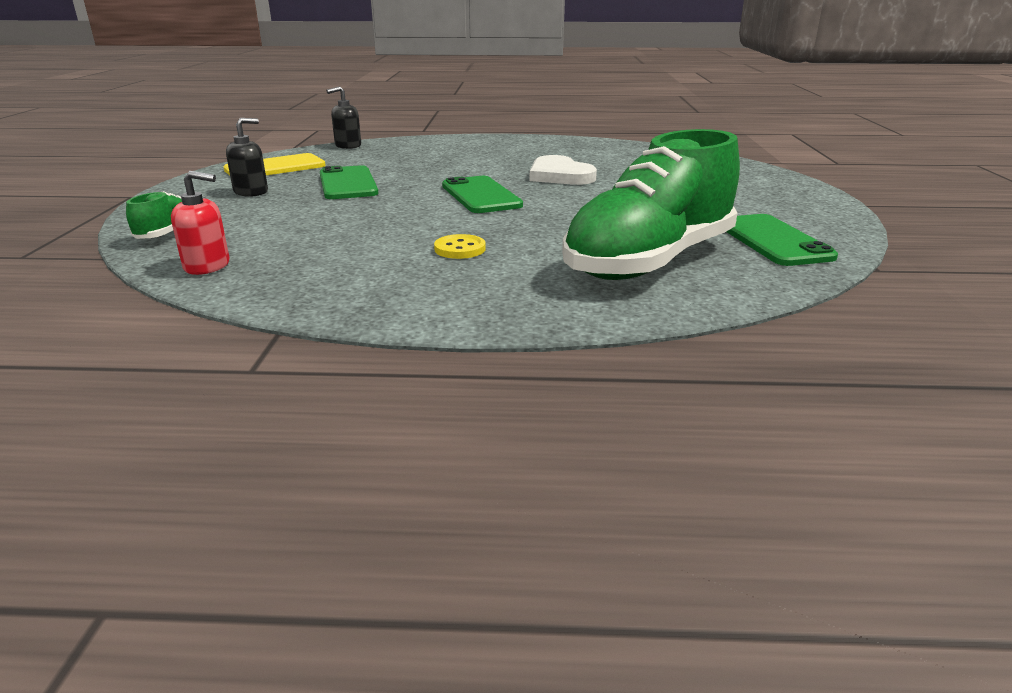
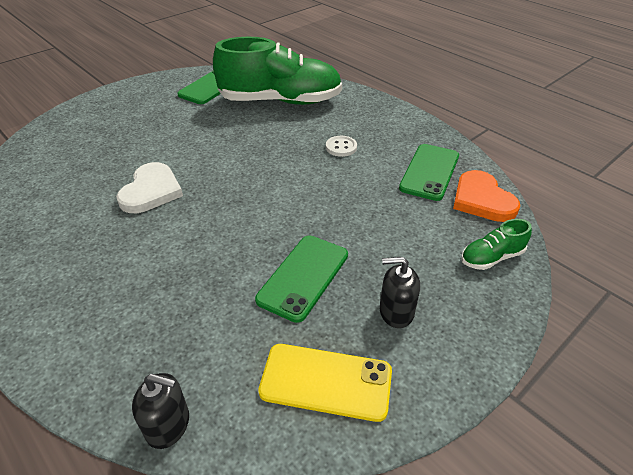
camera: 135 degrees left, 15 degrees up
(207, 266) = (482, 200): red soap dispenser -> orange heart
(460, 249) = (341, 147): yellow button -> white button
(480, 195) = (247, 194): green phone -> green phone (429, 172)

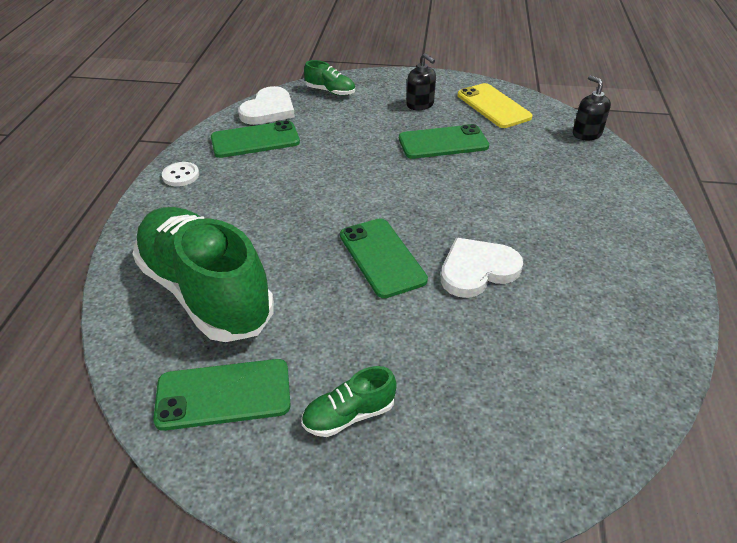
camera: 130 degrees left, 0 degrees up
(150, 107) = (349, 415): none -> green shoe
(219, 162) = (382, 257): none -> green phone
(341, 147) = (266, 198): white button -> white button (181, 175)
(482, 200) = (268, 110): orange heart -> white heart

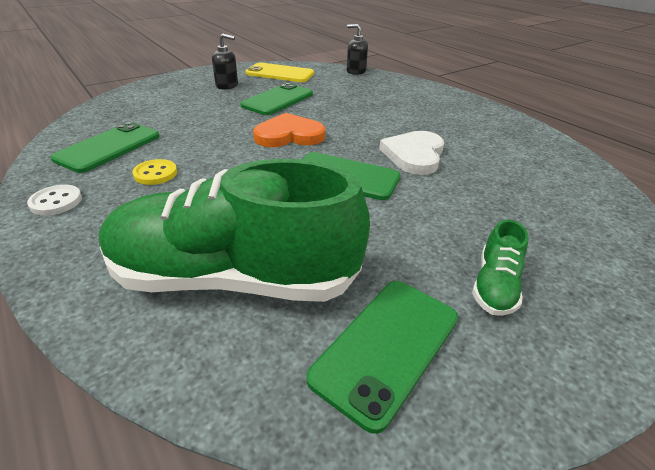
camera: 45 degrees left, 5 degrees down
(256, 181) = (155, 174): none -> yellow button
(268, 110) = (91, 124): white heart -> none
(330, 91) = (137, 97): green shoe -> none
(396, 190) = (289, 135): none -> orange heart

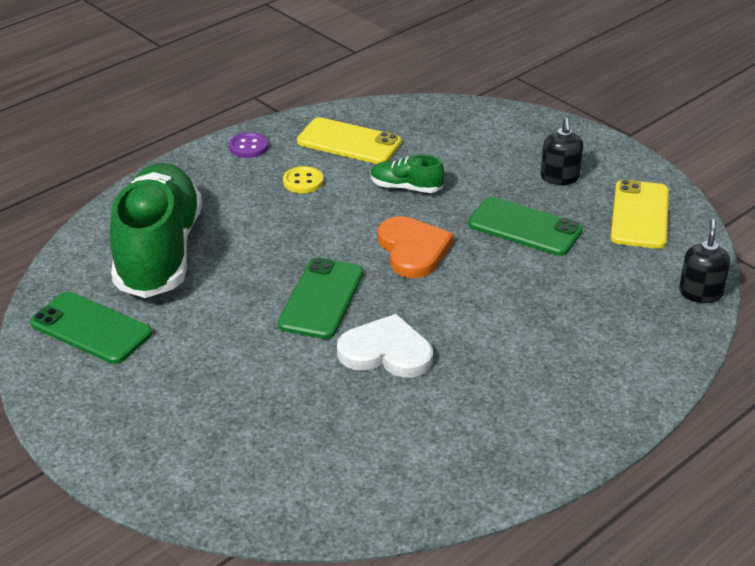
camera: 85 degrees right, 0 degrees up
(56, 202) = (248, 147): white button -> purple button
(108, 147) = (349, 142): green phone -> yellow phone
(494, 285) = (152, 390): green shoe -> green shoe (406, 187)

